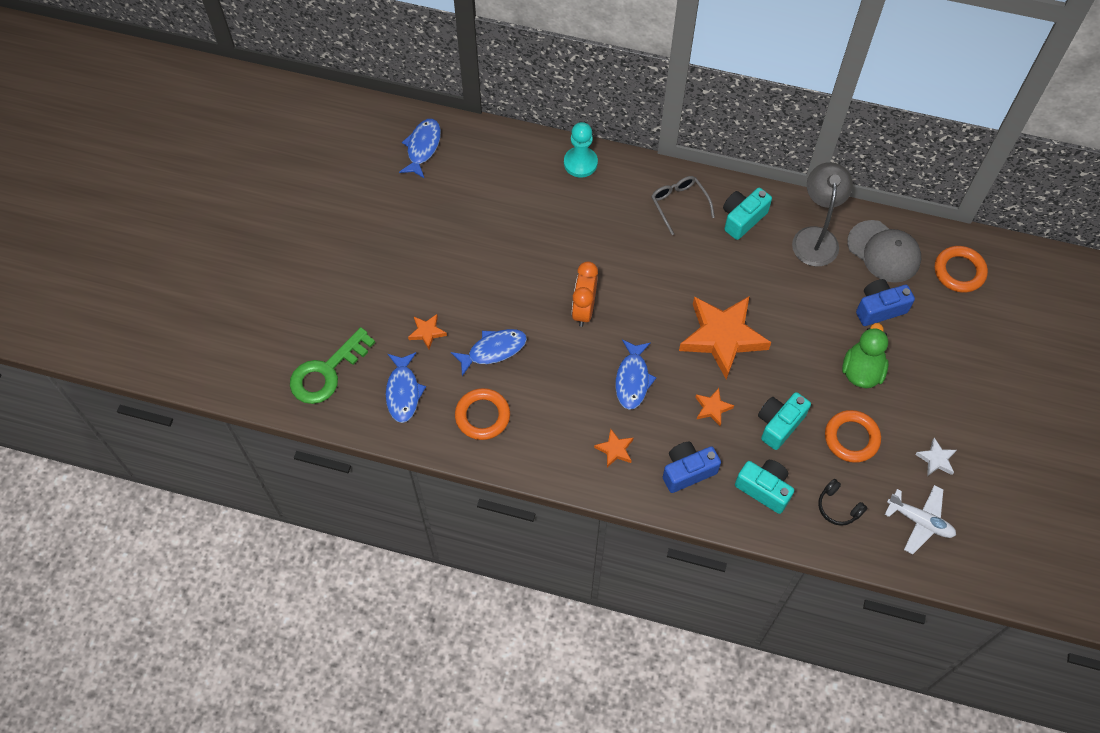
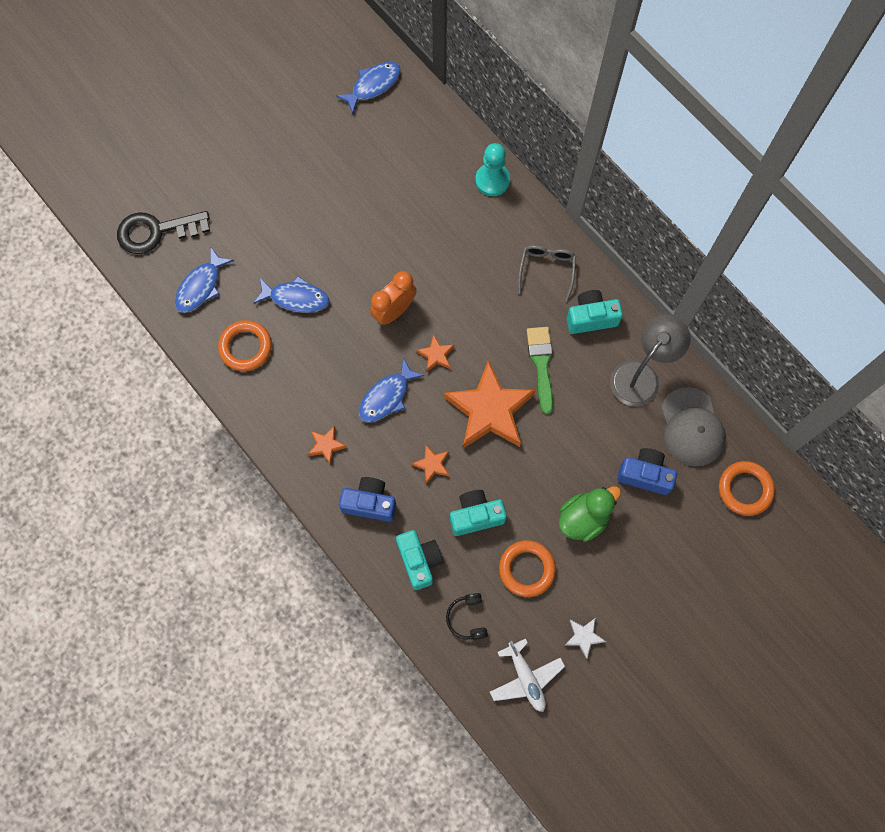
camera: 35 degrees right, 10 degrees up
(326, 372) = (156, 231): green key -> black key
(427, 332) = (256, 248): orange star -> orange star (436, 355)
(734, 277) = (541, 364): none -> green brush

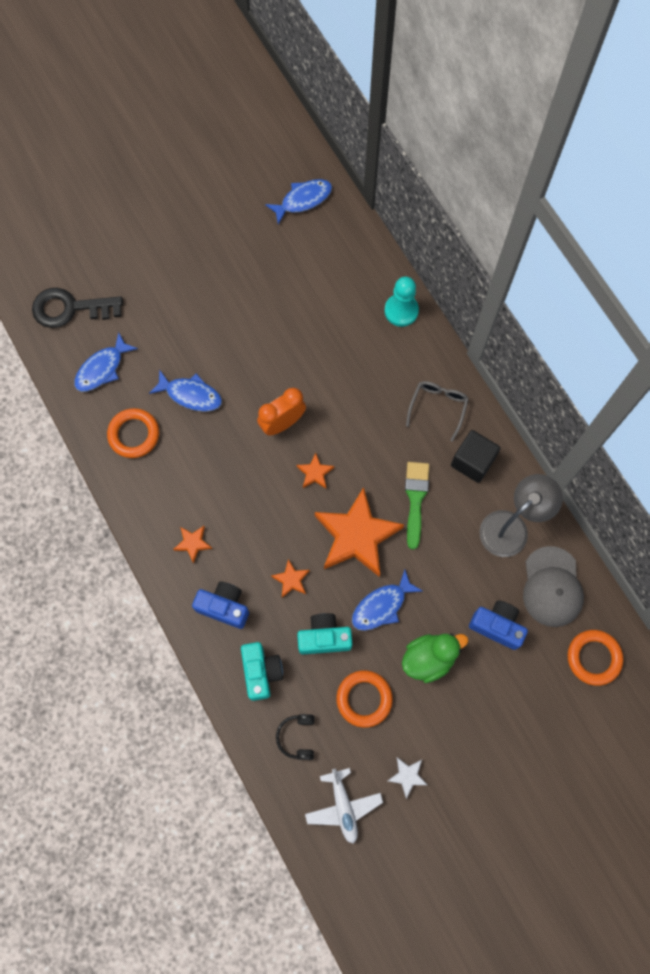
camera: 10 degrees right, 0 degrees up
(386, 397) = (259, 506): blue fish -> blue fish (382, 606)
(591, 318) = (472, 461): turquoise camera -> black cube

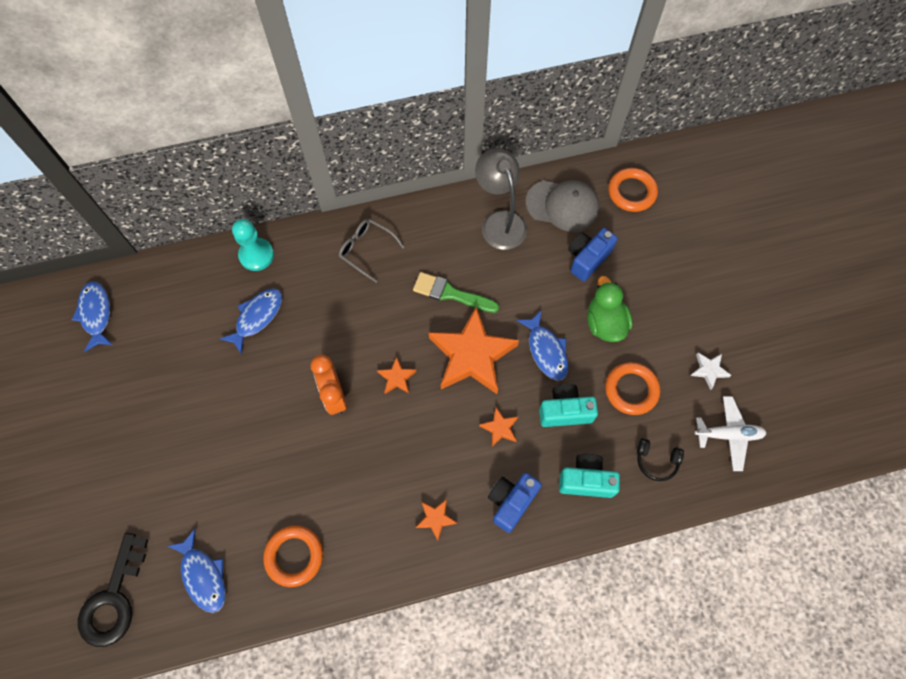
camera: 75 degrees left, 5 degrees down
(191, 395) = (270, 482): blue fish -> blue fish (257, 317)
(324, 637) = (565, 411): turquoise camera -> turquoise camera turned 75 degrees clockwise
(472, 461) = (429, 236): black cube -> none

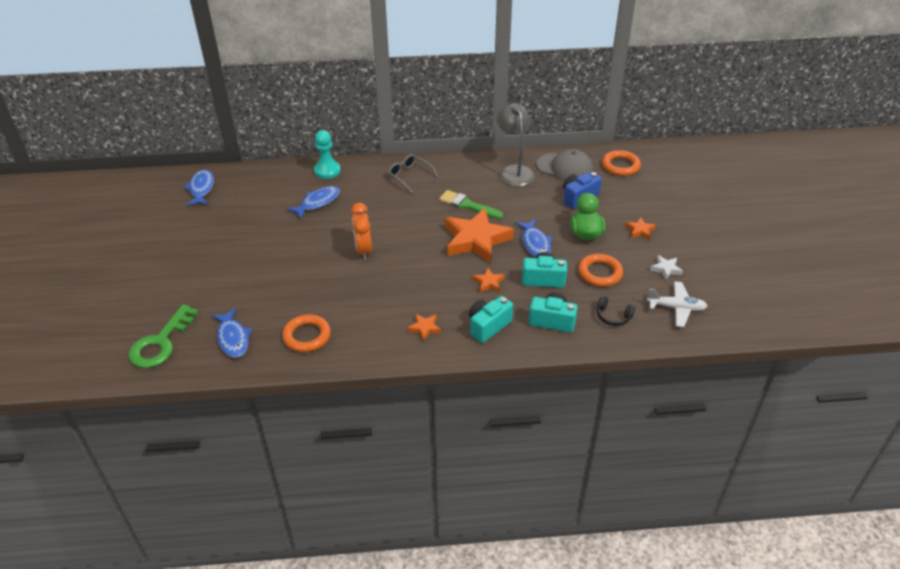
camera: 10 degrees right, 25 degrees down
(114, 598) = (160, 343): black key -> green key
(397, 378) = (414, 246): orange star -> orange star (639, 230)
(511, 502) = (488, 326): blue camera -> turquoise camera

